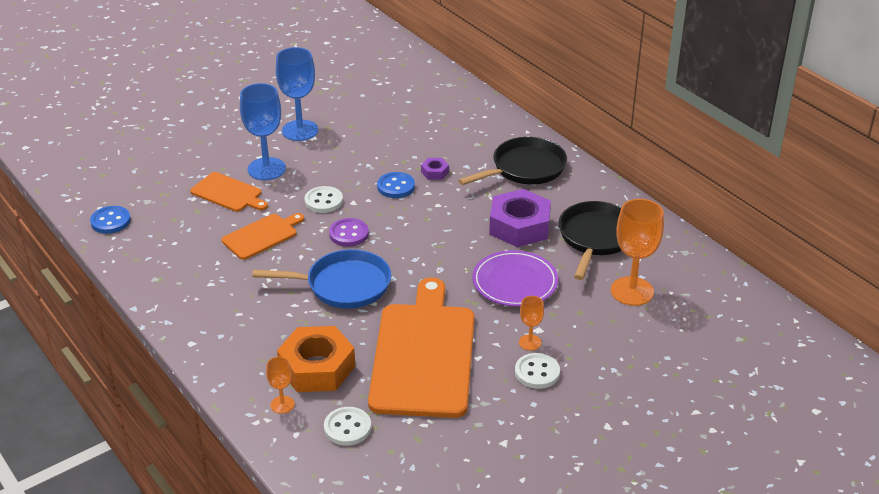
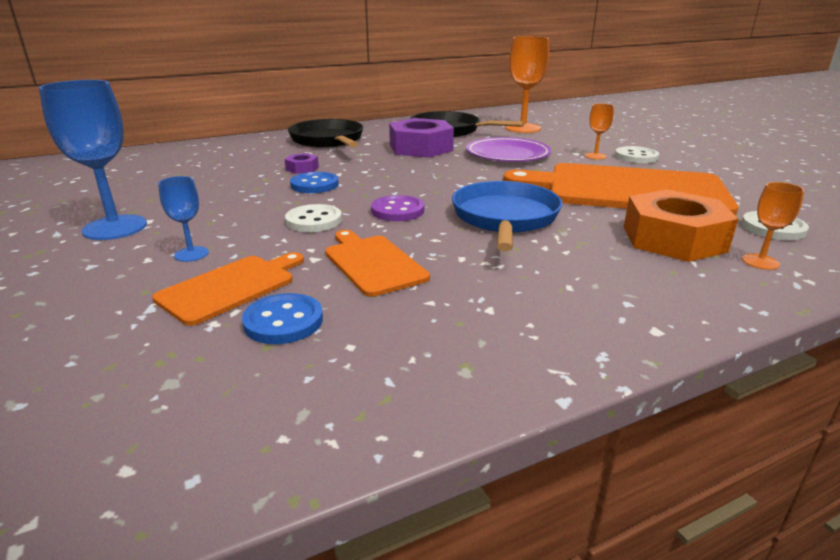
camera: 80 degrees left, 10 degrees down
(110, 221) = (209, 444): blue button -> blue button (283, 321)
(266, 169) = (191, 254): blue goblet -> blue goblet, size x0.50

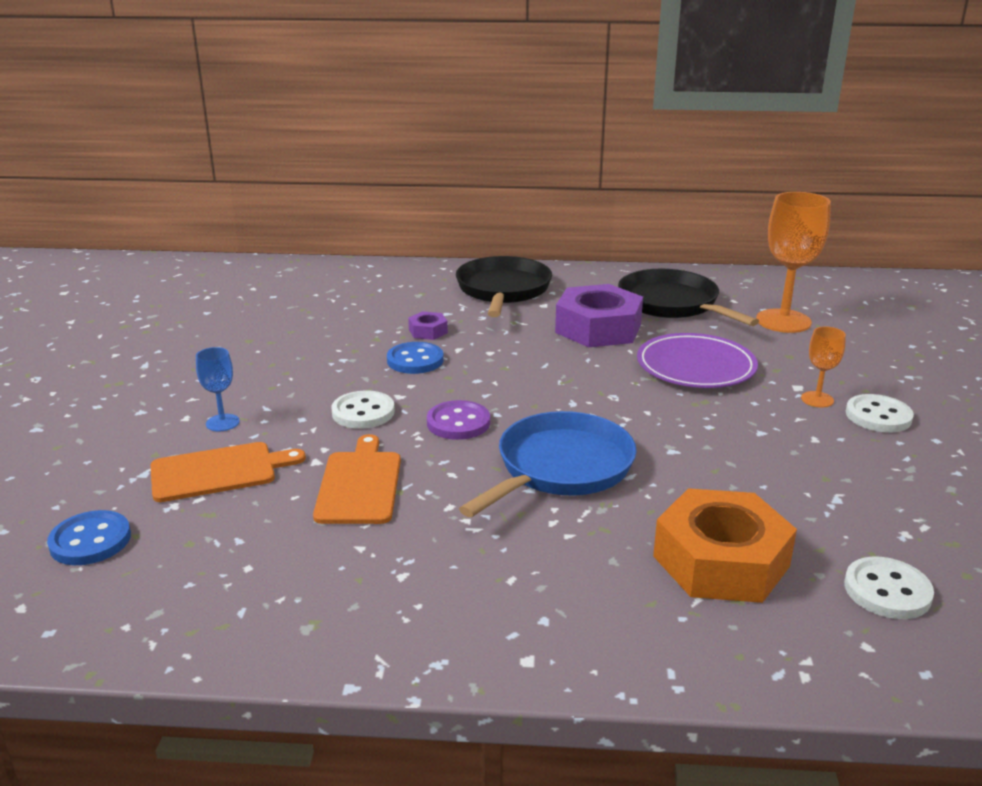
camera: 30 degrees right, 0 degrees up
(115, 227) = (192, 371): blue goblet -> none
(283, 321) = (223, 523): blue button -> blue button (90, 541)
(627, 190) = (774, 470): orange cutting board -> none
(760, 262) = (782, 629): orange goblet -> none

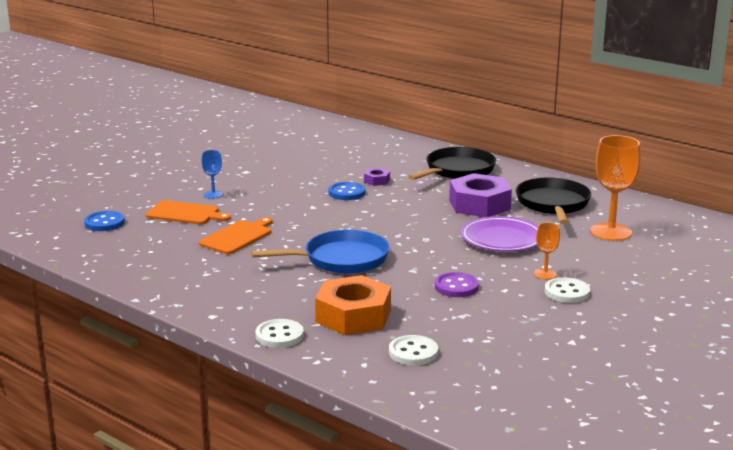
camera: 35 degrees right, 5 degrees down
(363, 412) = (283, 209): white button -> white button (279, 335)
(458, 423) = (323, 226): purple button -> purple button (456, 287)

